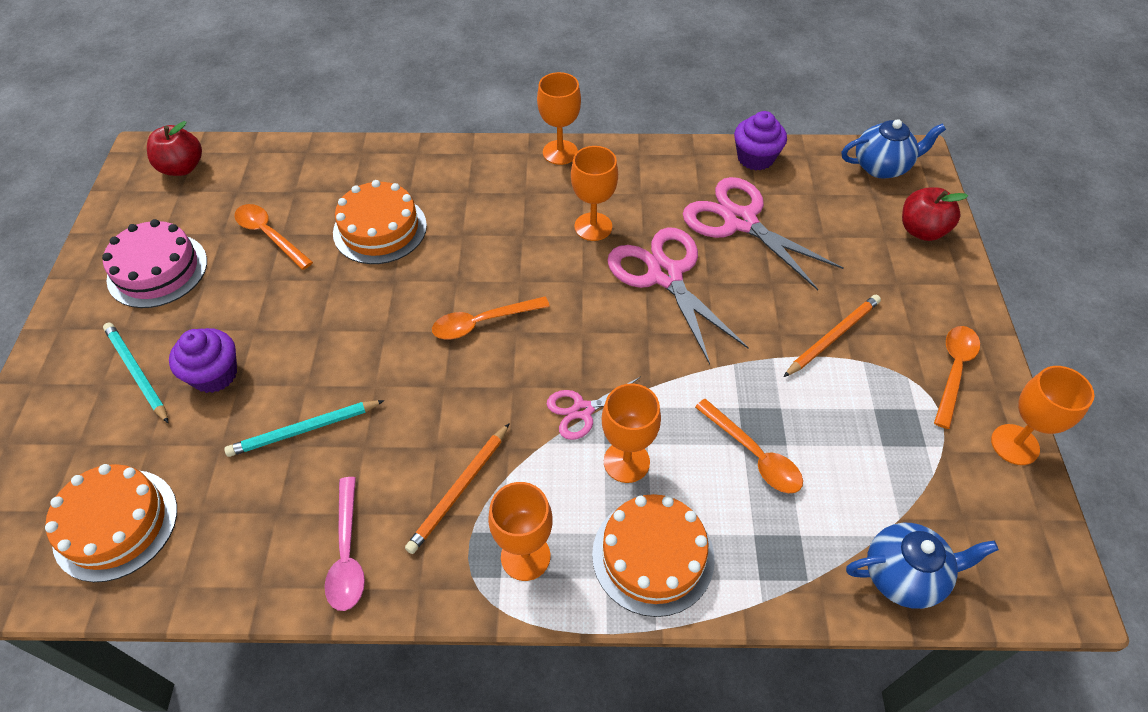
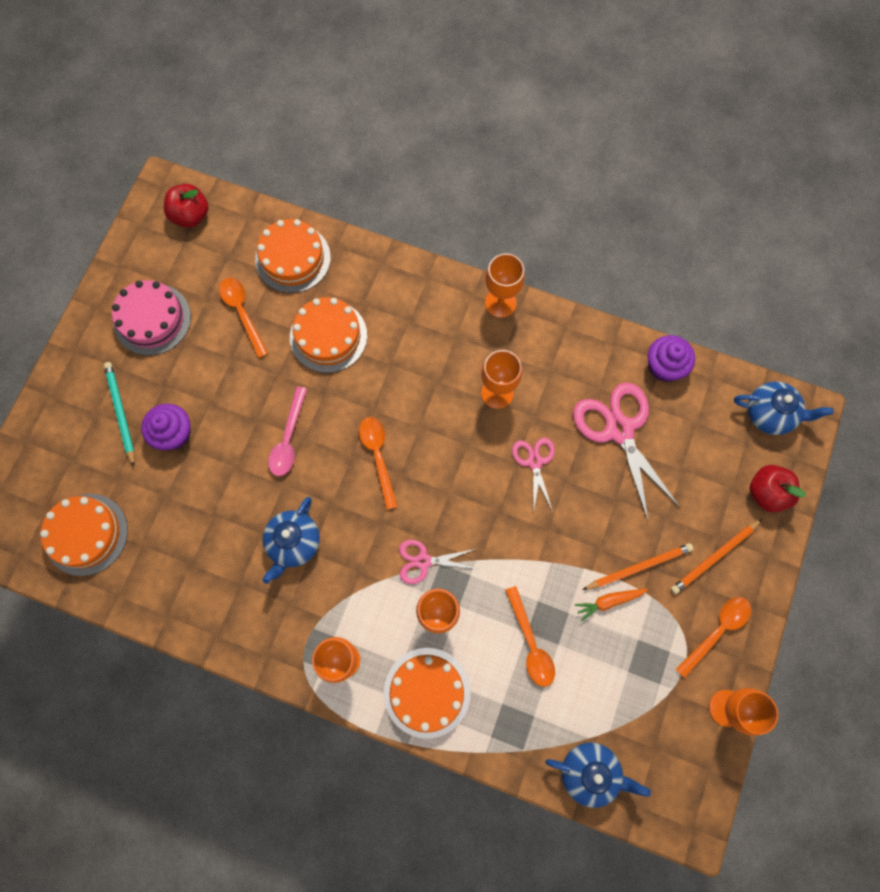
camera: 20 degrees right, 20 degrees up
(304, 430) = (224, 505): turquoise pencil -> none
(314, 174) = (293, 258): none -> orange cake
(347, 554) = (228, 613): pink spoon -> pink spoon (288, 439)
(411, 443) = (294, 543): none -> blue teapot
(459, 490) = (315, 593): orange pencil -> orange pencil (714, 557)
(482, 322) = (378, 456): orange spoon -> orange spoon turned 75 degrees clockwise
(665, 275) = (535, 462): pink scissors -> pink scissors, size x0.55
(819, 381) = (609, 601): none -> orange carrot

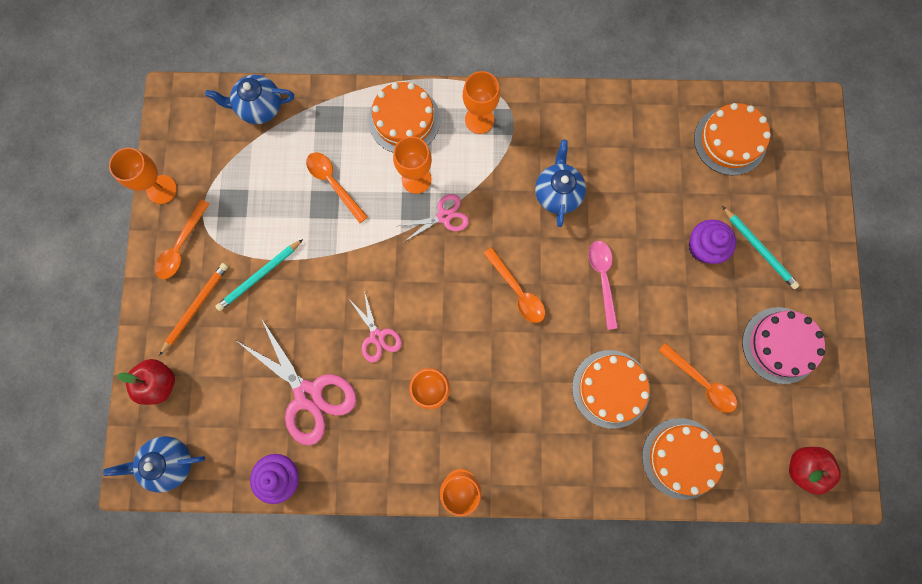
camera: 160 degrees right, 5 degrees up
(609, 601) = (278, 238): orange carrot -> none
(639, 567) = (259, 276): orange pencil -> turquoise pencil

